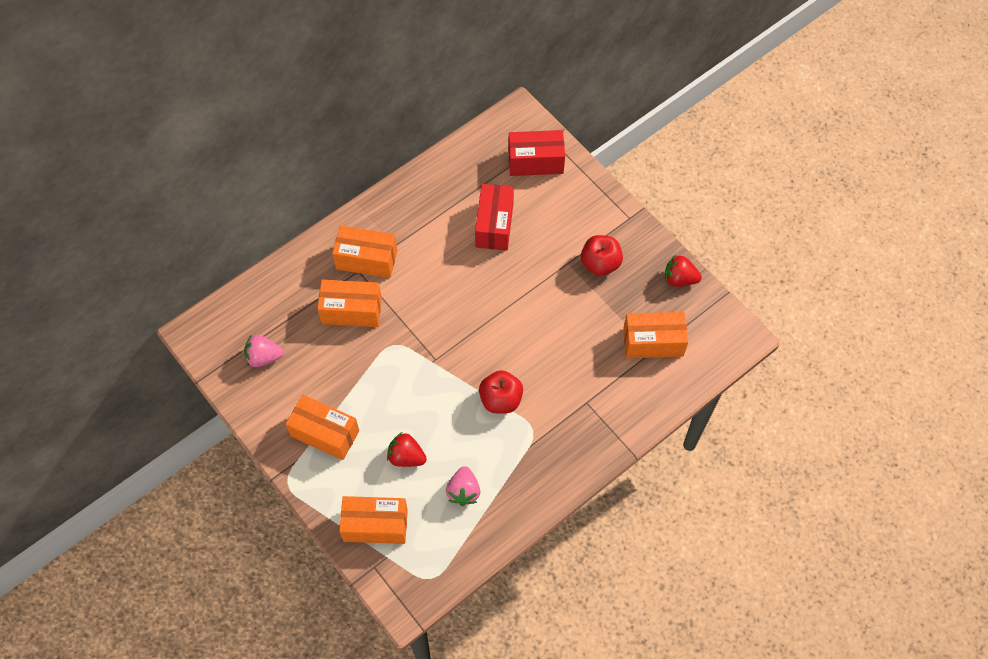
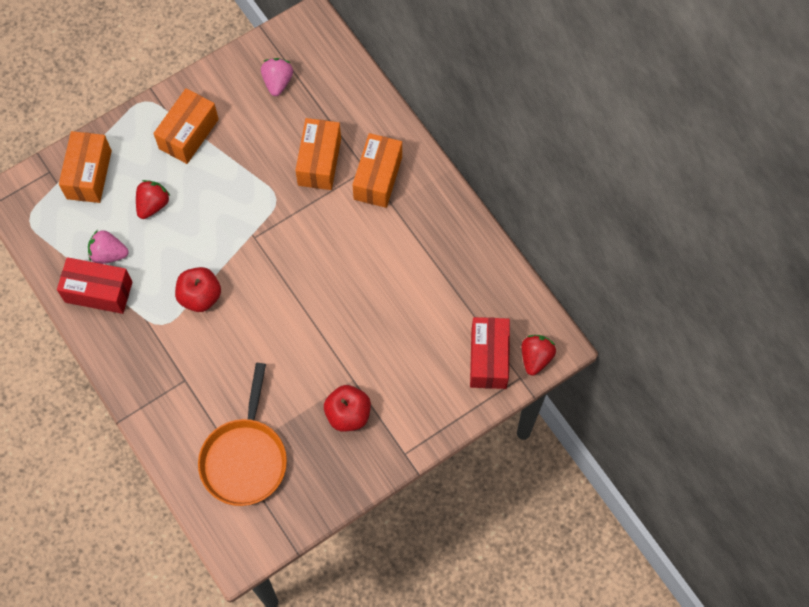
camera: 95 degrees right, 5 degrees up
(494, 225) = (408, 307): red box -> red box (98, 292)
(653, 342) = (245, 458): orange box -> orange pan
(679, 279) = (319, 498): red strawberry -> red strawberry (535, 358)

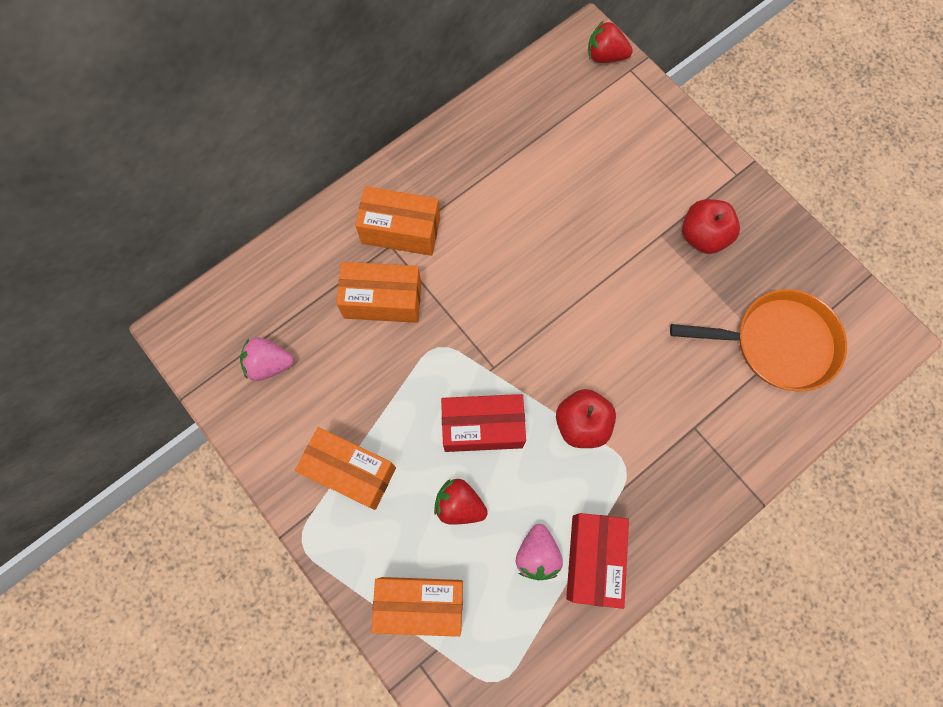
camera: 95 degrees left, 5 degrees up
(488, 358) = (613, 100): red box -> red box (482, 427)

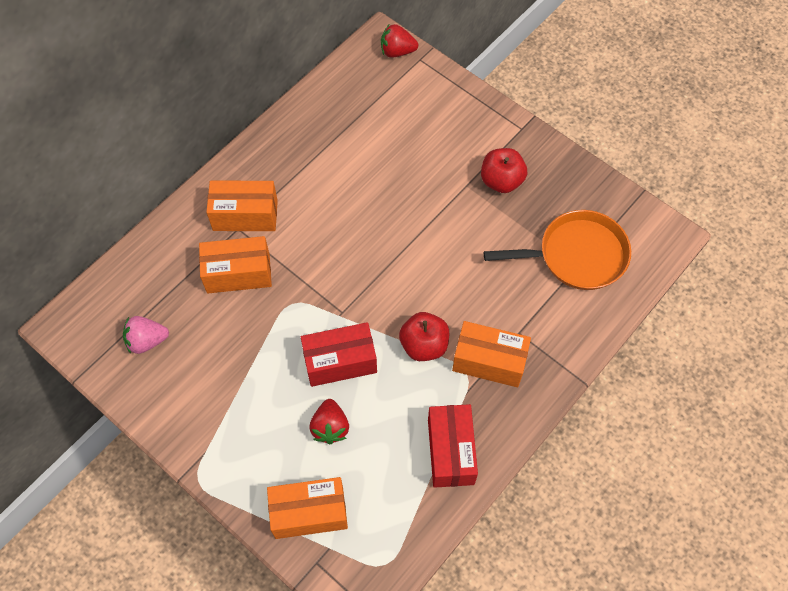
camera: 10 degrees left, 10 degrees down
(350, 471) = (232, 416): orange box -> orange box (489, 361)
(459, 505) = (330, 427): red strawberry -> red strawberry turned 105 degrees counterclockwise
(537, 554) = (403, 456): pink strawberry -> none

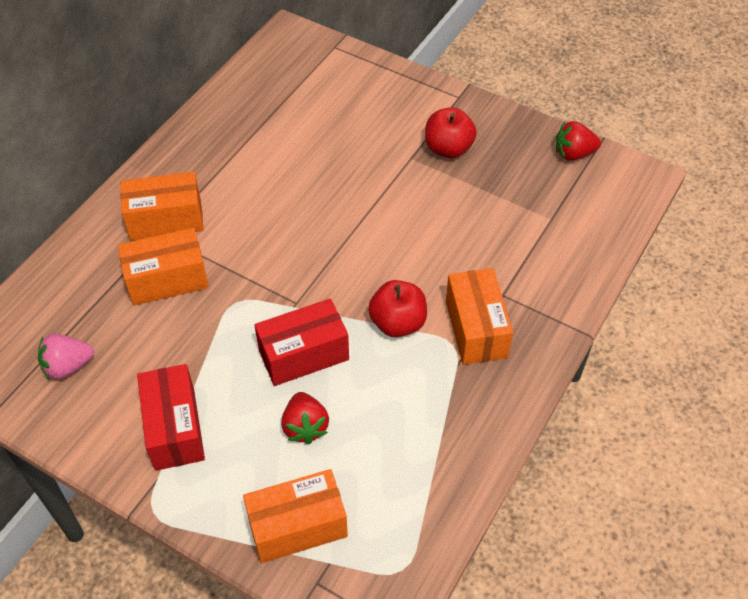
camera: 10 degrees left, 10 degrees down
(397, 51) = (308, 42): red strawberry -> red strawberry (573, 154)
(450, 451) = (453, 431): red box -> red box (174, 428)
(489, 361) = (476, 329): orange box -> orange box turned 75 degrees clockwise
(576, 255) = (547, 209): orange pan -> none

